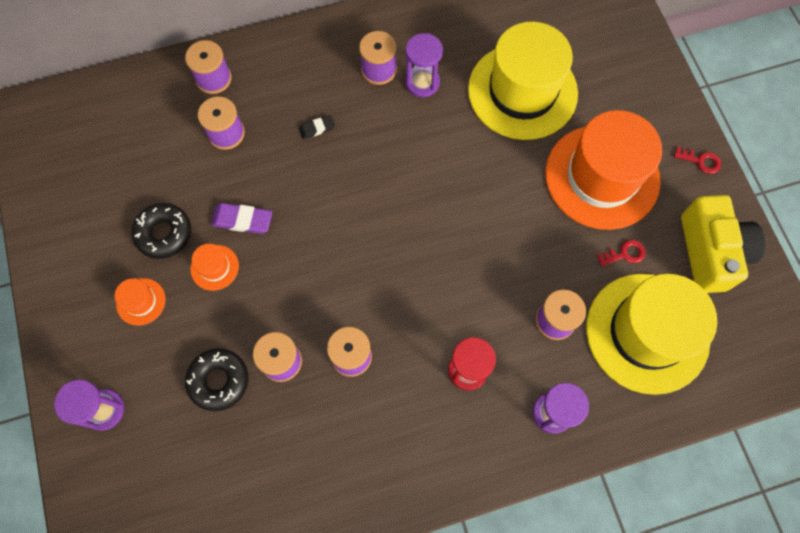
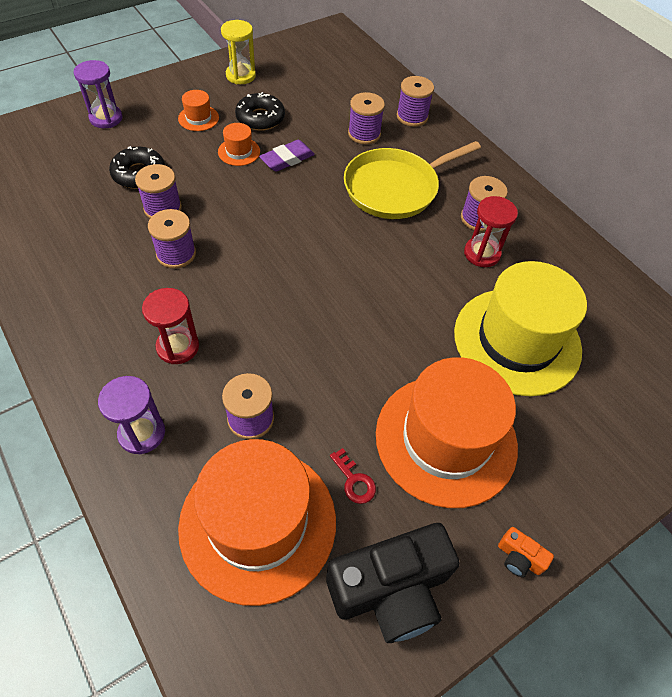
camera: 70 degrees right, 15 degrees down
(75, 239) = (240, 76): none -> yellow hourglass
(242, 220) = (287, 159): purple eraser -> purple eraser turned 60 degrees clockwise
(317, 128) = (395, 188): black eraser -> yellow pan
(422, 82) = (482, 253): purple hourglass -> red hourglass
(647, 333) = (258, 523): yellow hat -> orange hat
(701, 161) = (519, 558): red key -> orange camera
(710, 252) = (390, 590): yellow camera -> black camera

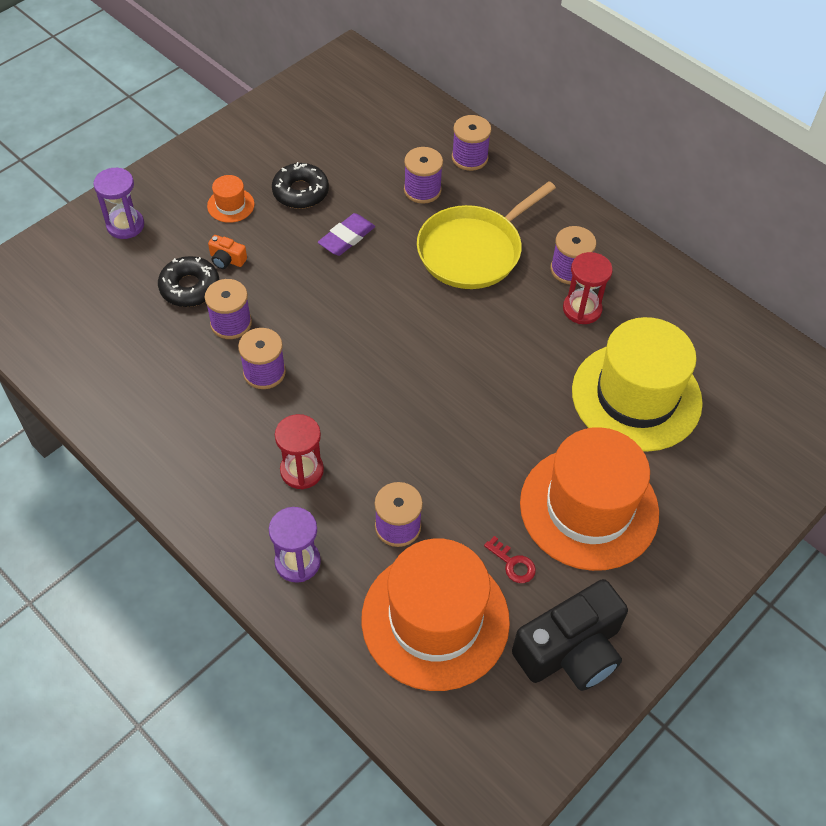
camera: 10 degrees left, 0 degrees up
(239, 152) = (290, 239): orange hat -> none
(240, 76) = (260, 140): yellow hourglass -> none
(519, 558) = (678, 600): orange camera -> orange camera (227, 260)

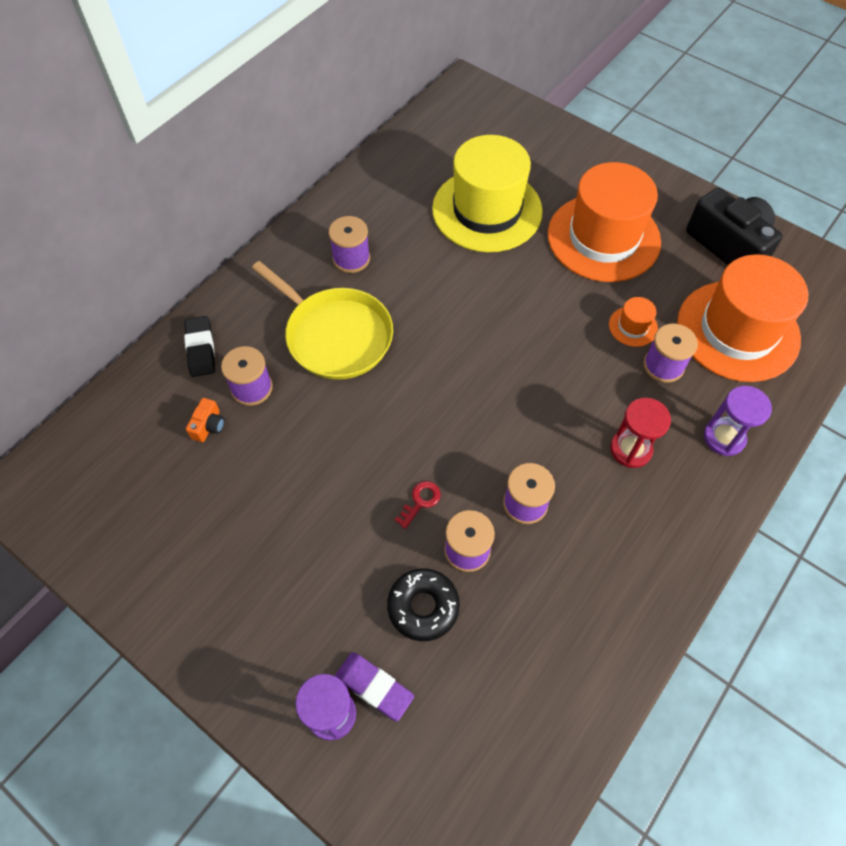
camera: 95 degrees left, 5 degrees up
(227, 260) = (375, 573): orange camera -> orange camera (209, 426)
(230, 205) = (287, 587): orange hat -> orange hat (633, 326)
(300, 192) = (260, 511): black donut -> none
(346, 238) = (329, 452): purple eraser -> purple eraser (374, 687)
(469, 158) = (201, 349): purple spool -> black eraser
(513, 564) = (670, 283): red key -> red key (420, 501)
(582, 309) = (398, 248): red hourglass -> none

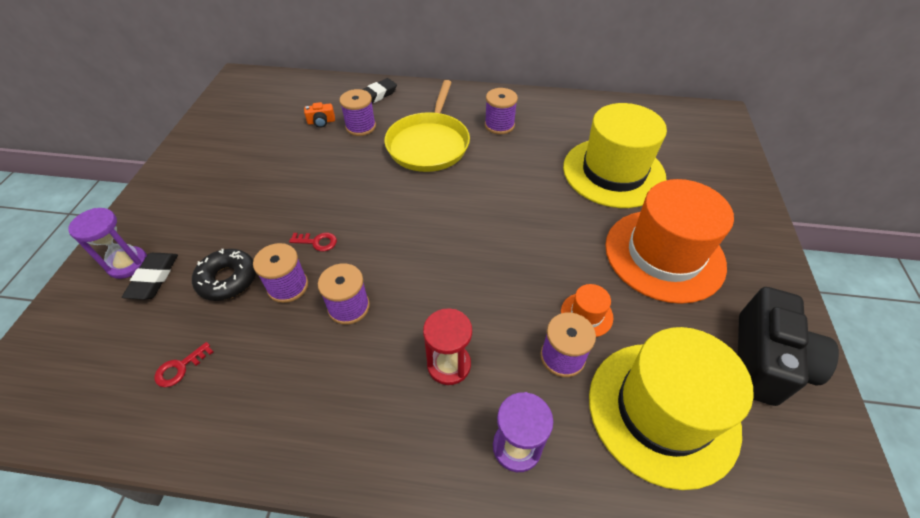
camera: 60 degrees right, 10 degrees down
(374, 687) = (153, 278): purple eraser -> black eraser
(519, 681) = (180, 368): none -> red key
(738, 331) = (662, 411): orange hat -> yellow hat

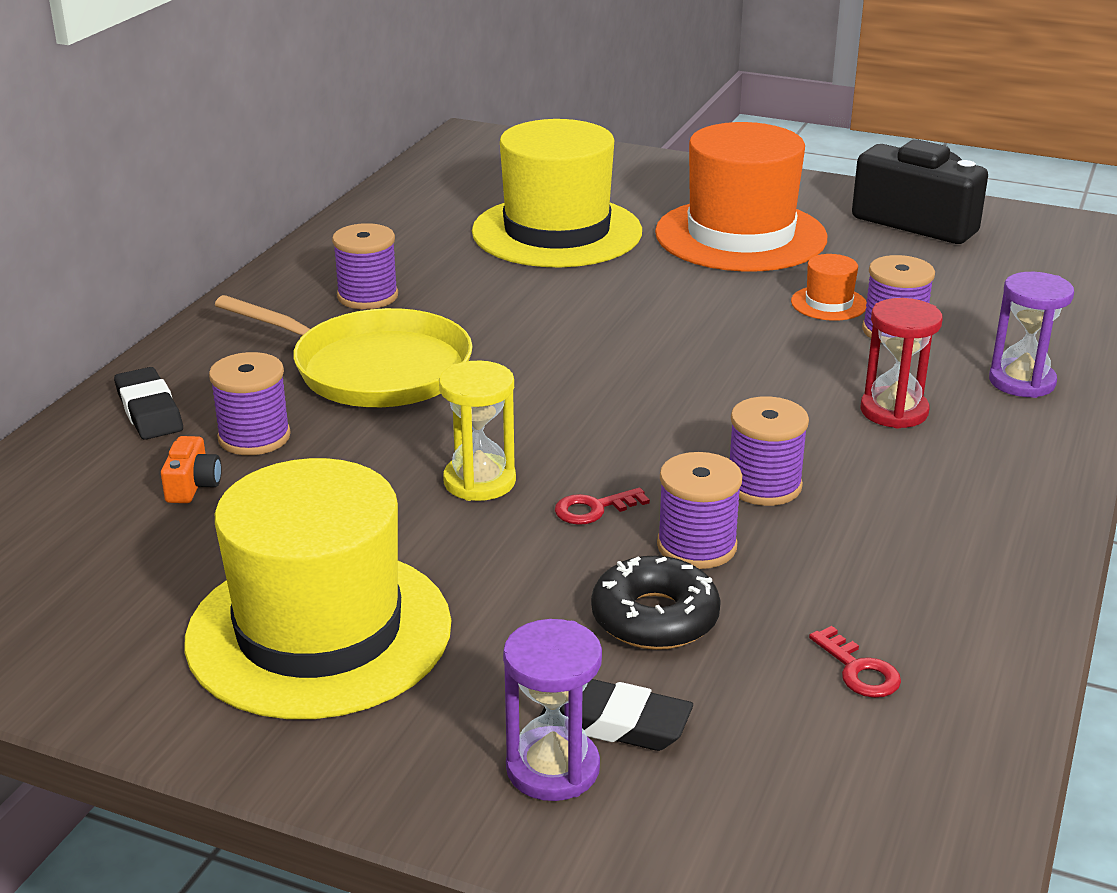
camera: 75 degrees left, 20 degrees down
(317, 242) = (593, 509): red key -> red key turned 135 degrees counterclockwise
(336, 199) = (479, 481): none -> yellow hourglass
(662, 411) = (978, 289): yellow hat -> yellow hat (319, 631)

